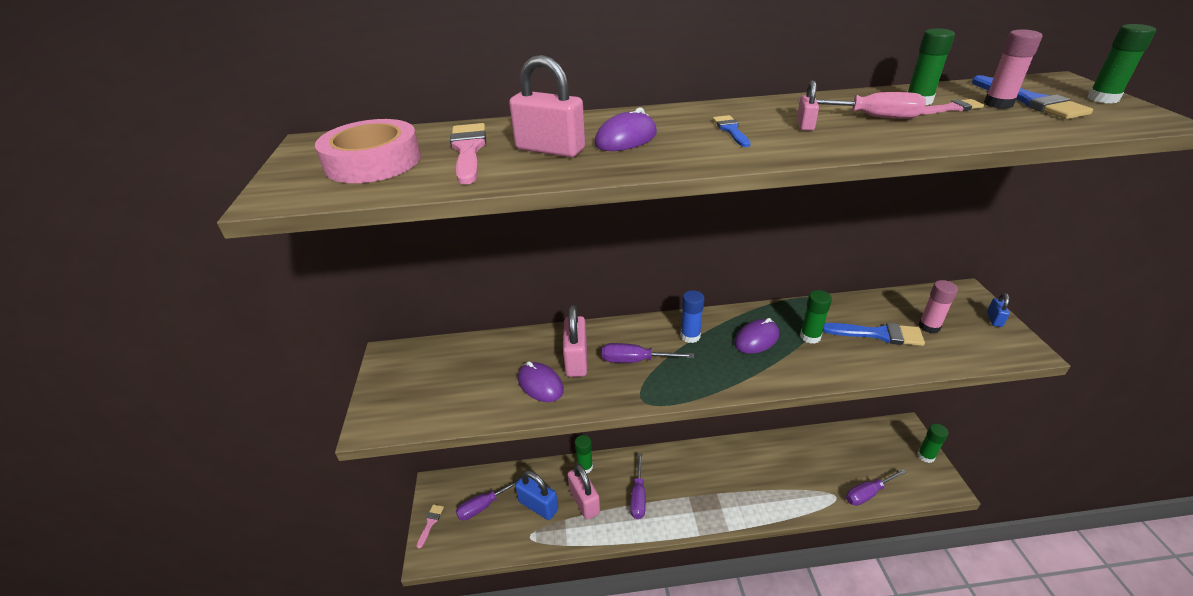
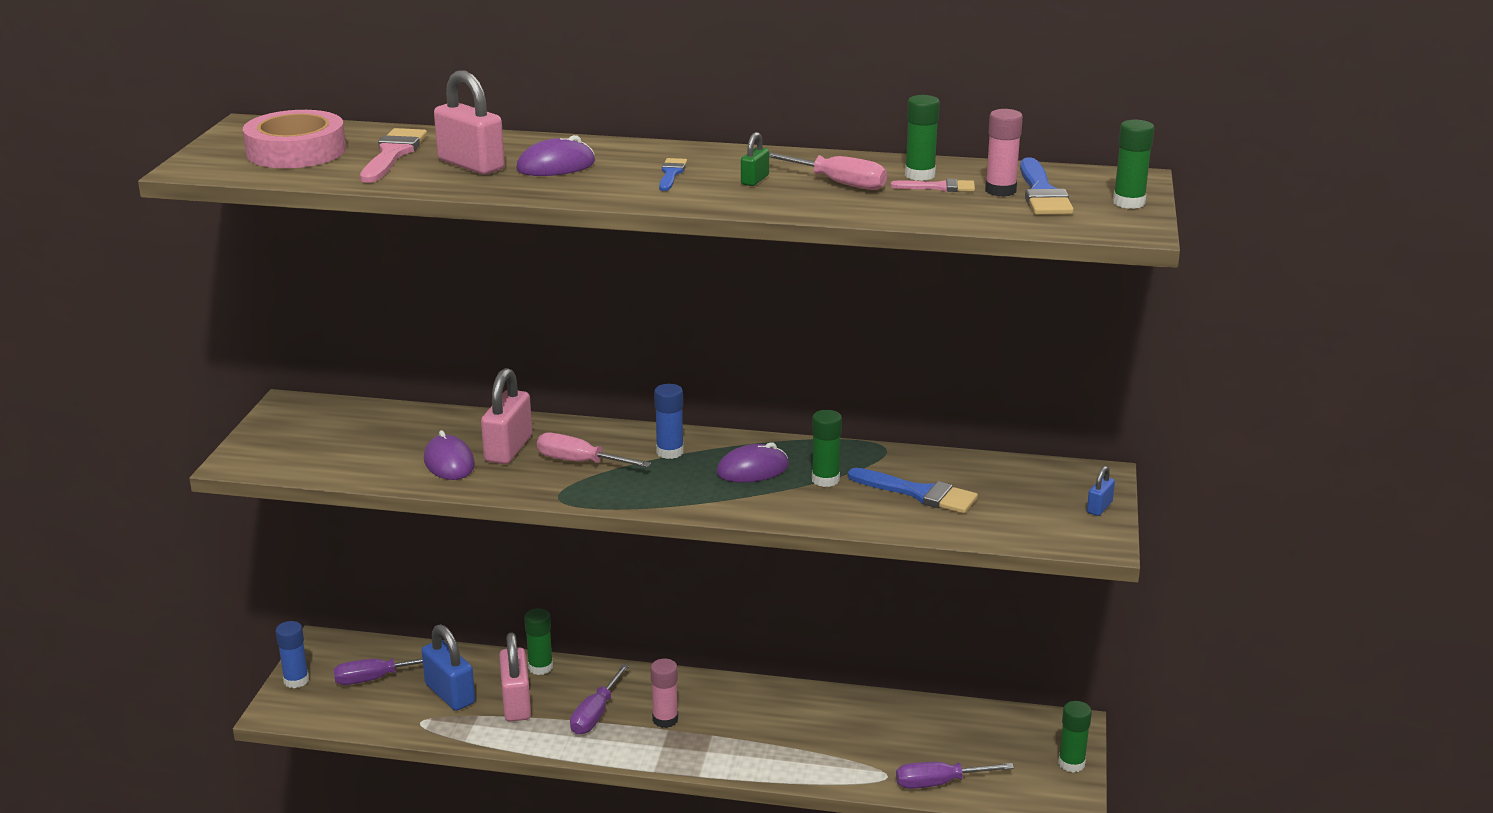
camera: 15 degrees right, 10 degrees down
(430, 523) = (296, 680): pink brush -> blue glue stick
(635, 360) = (580, 462): purple screwdriver -> pink screwdriver
(805, 125) = (755, 180): pink padlock -> green padlock
(929, 327) = (998, 498): pink glue stick -> pink glue stick (665, 719)

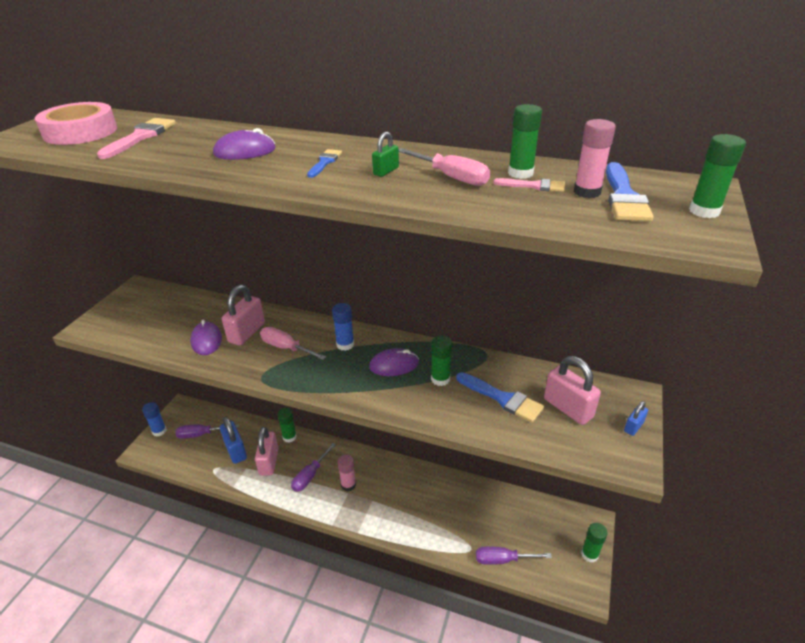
camera: 10 degrees right, 10 degrees up
(471, 165) = (186, 148): pink padlock -> pink padlock (568, 408)

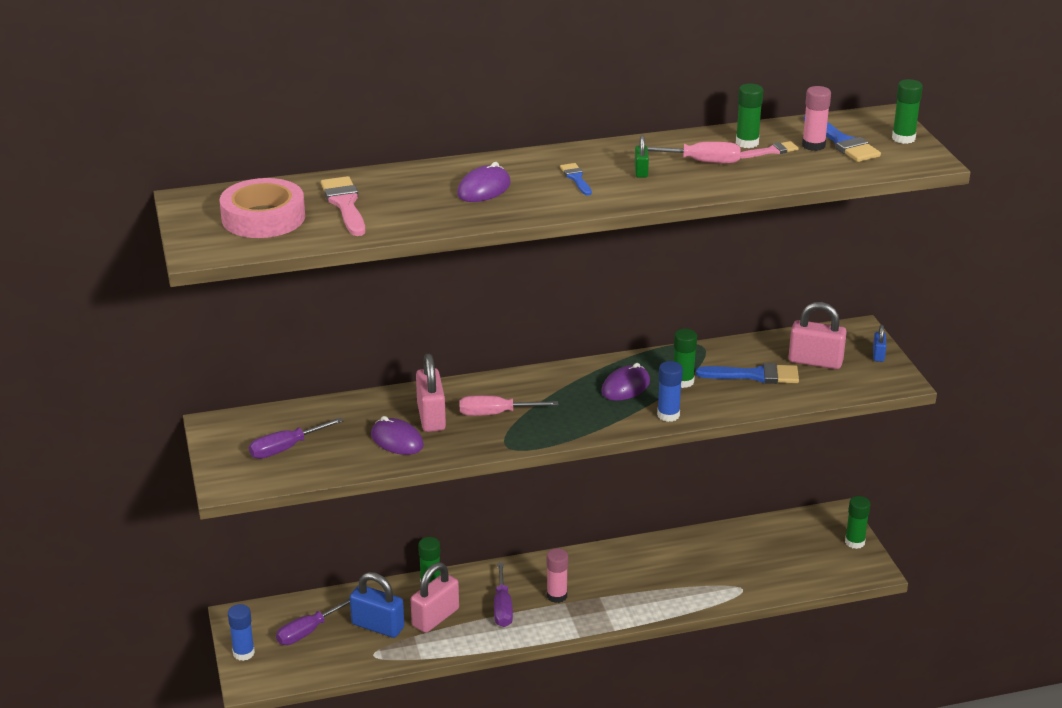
camera: 35 degrees left, 5 degrees down
(269, 462) = (435, 617): pink padlock -> pink padlock turned 75 degrees clockwise
(345, 344) = (553, 388): blue glue stick -> blue glue stick (668, 415)
(503, 559) = (780, 583): purple screwdriver -> purple screwdriver (286, 448)

